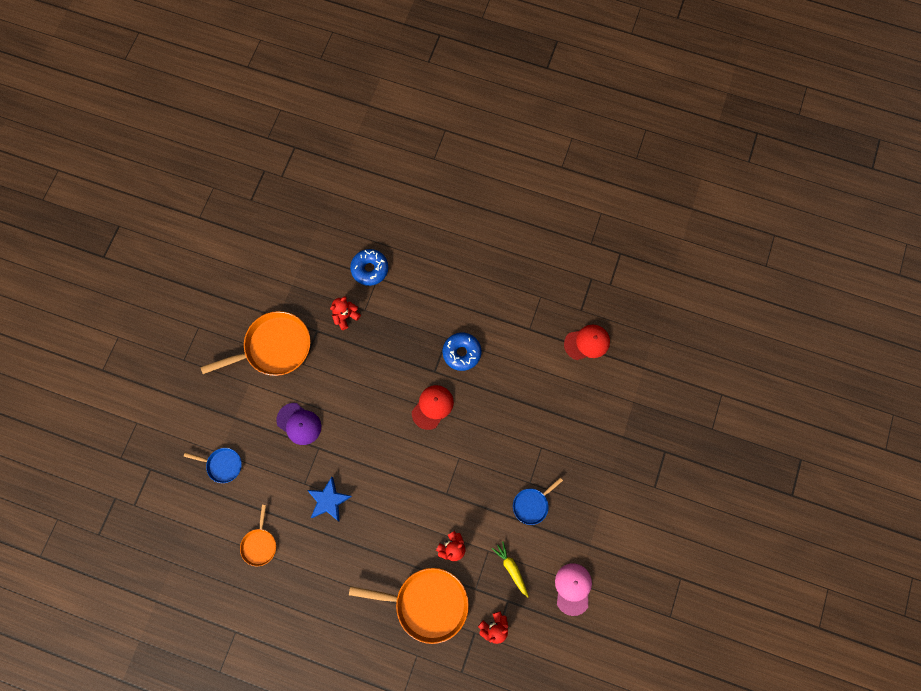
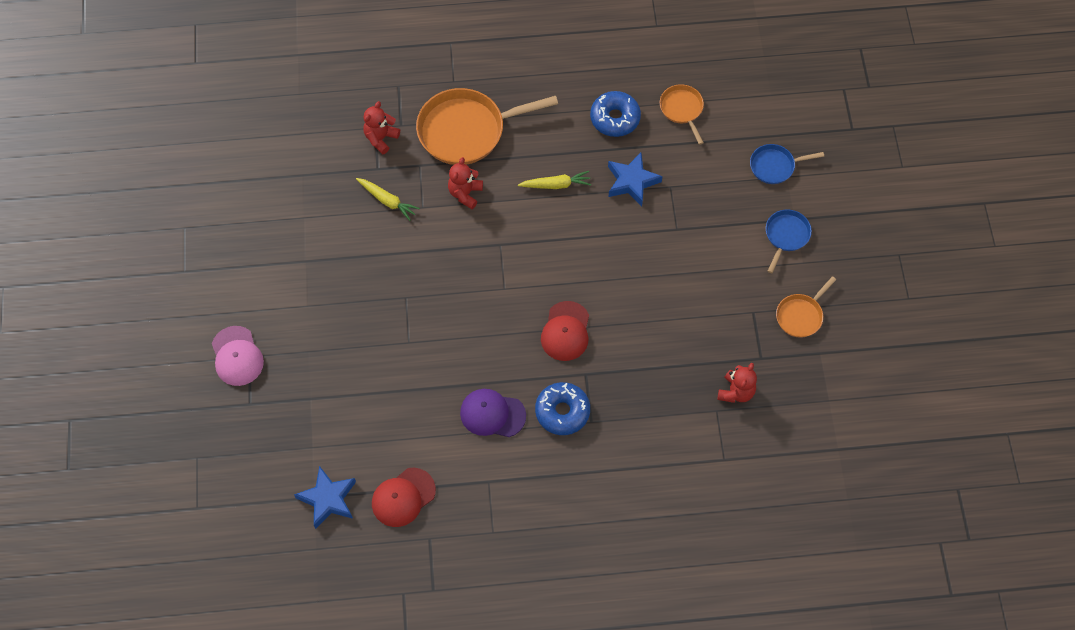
camera: 155 degrees right, 10 degrees down
(274, 347) = (800, 315): orange pan -> orange pan, size x0.51
(299, 424) = (715, 244): purple cap -> purple cap (492, 414)
(370, 269) = (741, 466): blue donut -> blue donut (615, 118)
(384, 524) = (556, 185): none -> yellow carrot
(532, 505) = (392, 275): blue pan -> blue pan (786, 236)
(573, 588) = (308, 210): pink cap -> pink cap (237, 356)
(635, 362) = (328, 499): none -> blue star

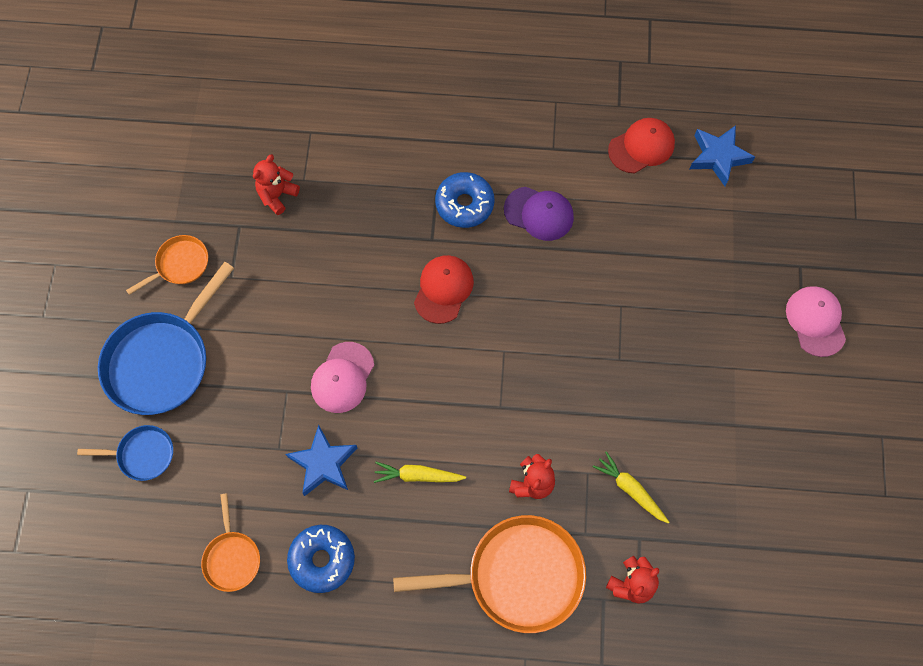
camera: 170 degrees left, 5 degrees up
(634, 246) = (342, 377): none -> pink cap
(786, 236) = (162, 361): blue pan -> blue pan, size x1.95

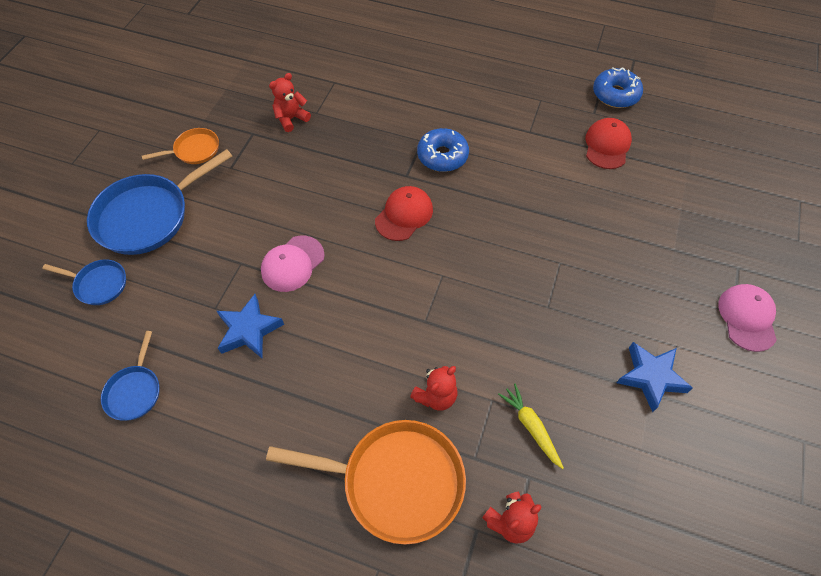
camera: 15 degrees right, 10 degrees down
(232, 558) = (135, 391): orange pan -> blue pan
(322, 560) = (215, 415): blue donut -> blue donut (615, 94)
(417, 475) = (330, 362): yellow carrot -> none
(539, 213) = (504, 176): purple cap -> none
(641, 147) = (607, 145): red cap -> red cap turned 60 degrees counterclockwise
(718, 157) = (674, 166): blue star -> blue star (650, 377)

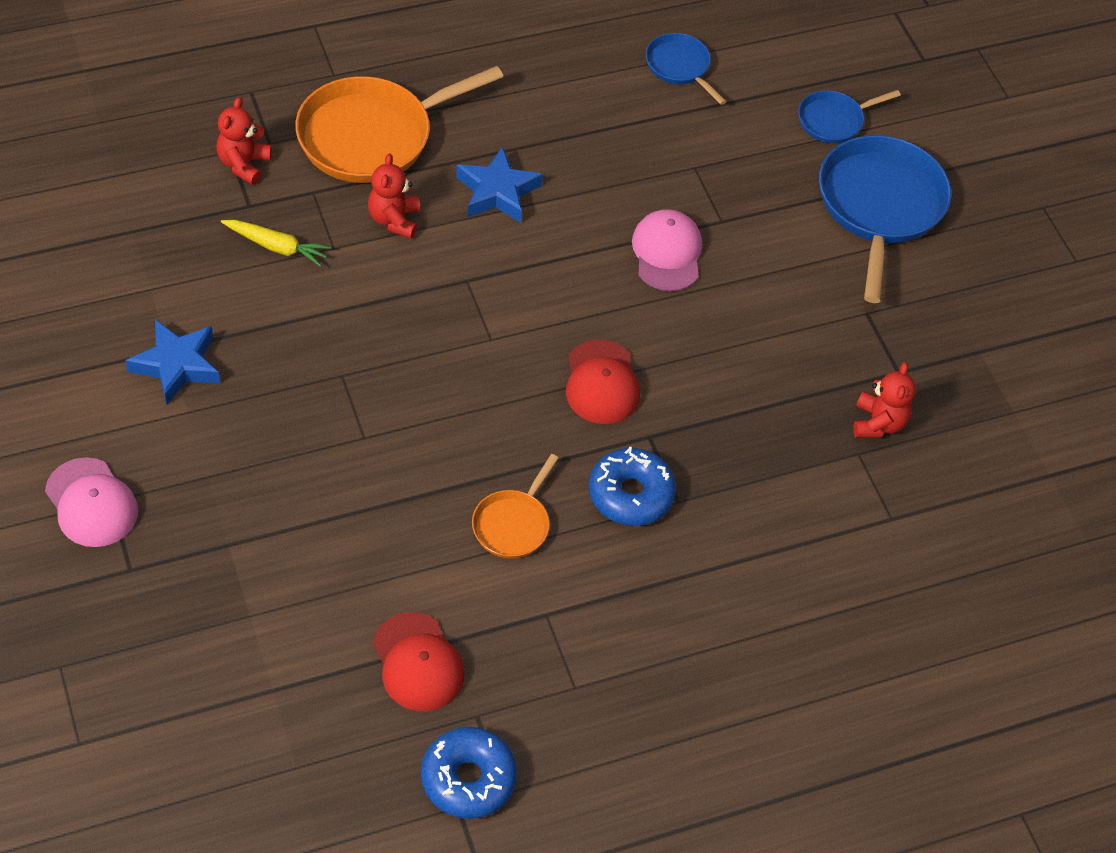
camera: 135 degrees right, 5 degrees down
(194, 150) = (936, 307): orange pan -> orange pan (513, 524)
(249, 330) = (637, 169): blue star -> blue star (497, 192)

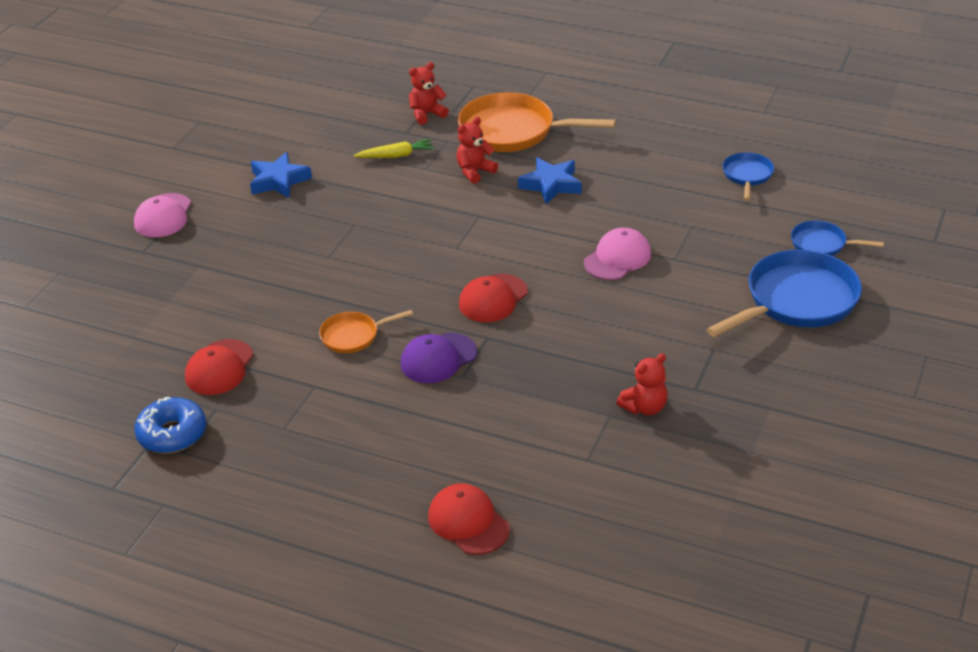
camera: 50 degrees right, 15 degrees down
(277, 247) = (396, 155): yellow carrot -> yellow carrot turned 75 degrees counterclockwise
(630, 494) = (438, 358): blue donut -> purple cap
(866, 664) = (468, 522): none -> red cap

